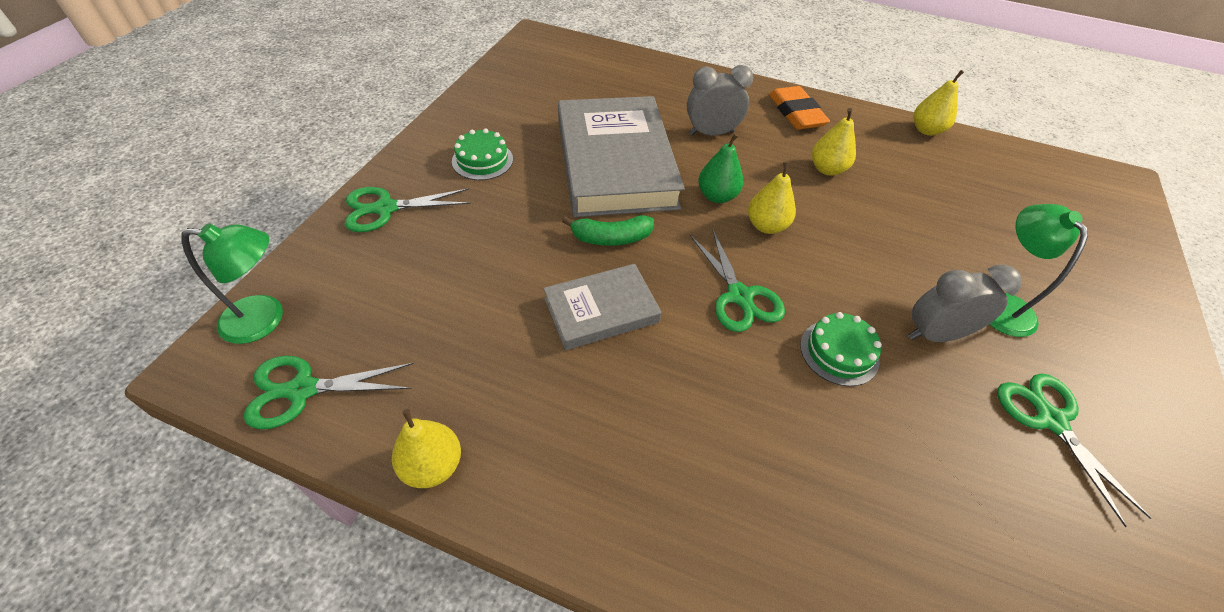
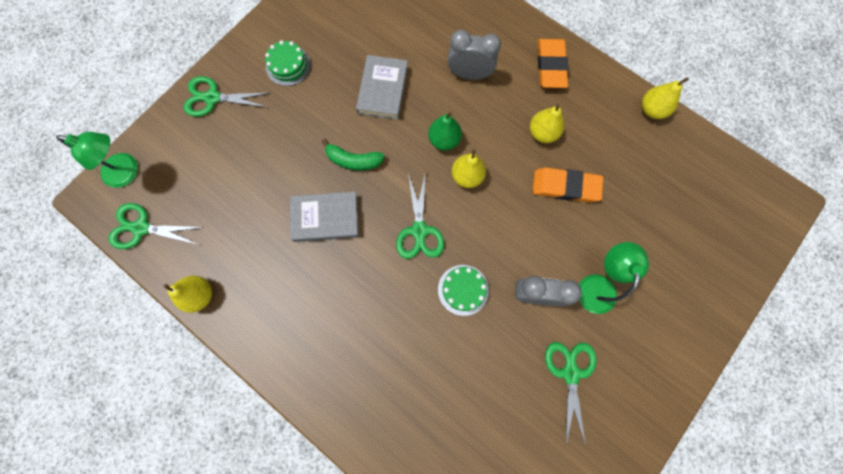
camera: 20 degrees right, 25 degrees up
(615, 163) = (382, 90): grey book -> grey book, size x0.53
(888, 213) = (565, 186): none -> orange eraser

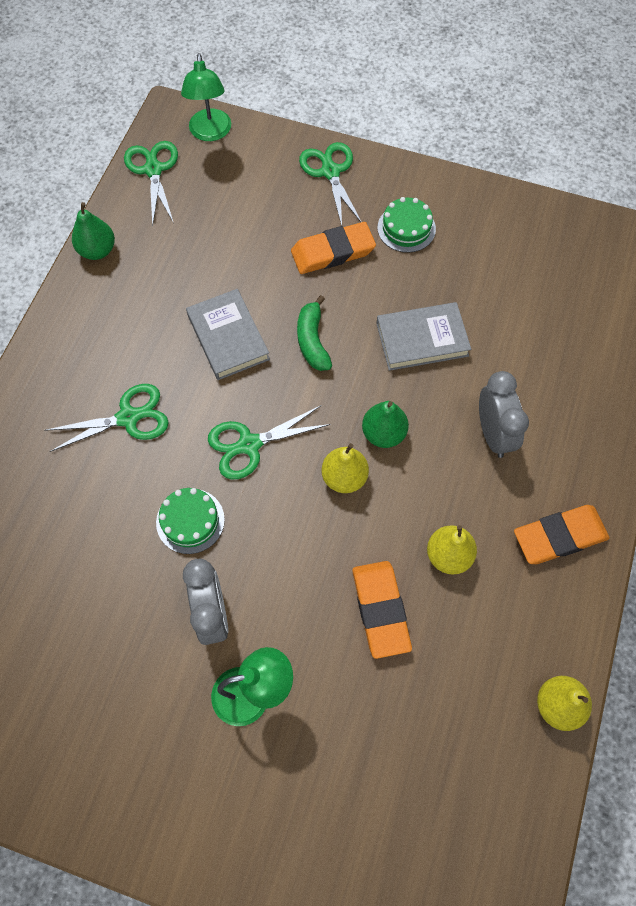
camera: 70 degrees right, 10 degrees down
(200, 295) = (97, 250): yellow pear -> green pear
(285, 121) = (333, 252): none -> orange eraser
(570, 373) = (121, 690): green scissors -> green scissors (128, 418)

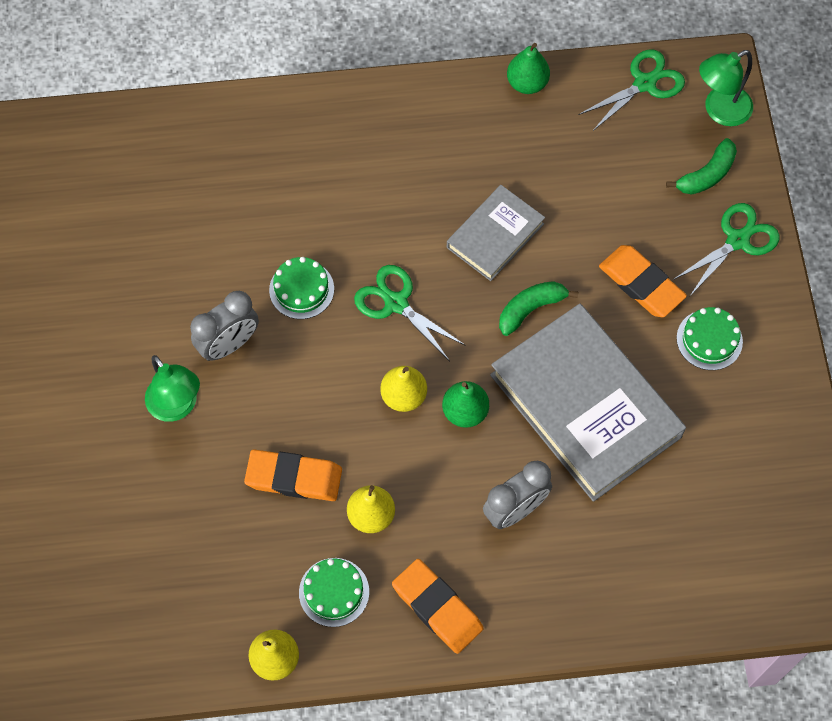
camera: 65 degrees right, 0 degrees up
(128, 418) = (372, 194): green scissors -> none
(261, 166) = (706, 175): none -> green banana
(380, 610) = (294, 478): orange eraser -> orange eraser turned 45 degrees clockwise
(422, 339) = (585, 406): grey book -> grey book, size x1.88
(510, 621) = (334, 592): none -> green cake

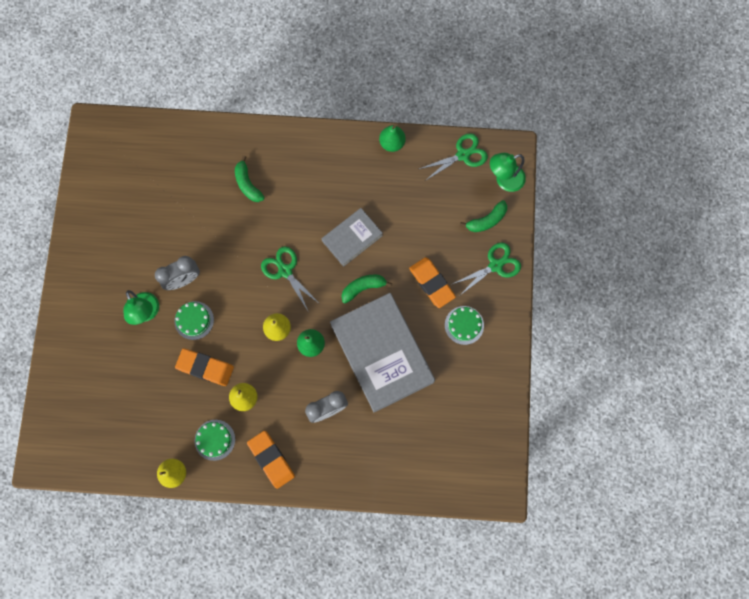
camera: 10 degrees right, 10 degrees up
(301, 289) = (232, 253): green cake -> green cake (194, 320)
(306, 180) = (247, 184): none -> green banana

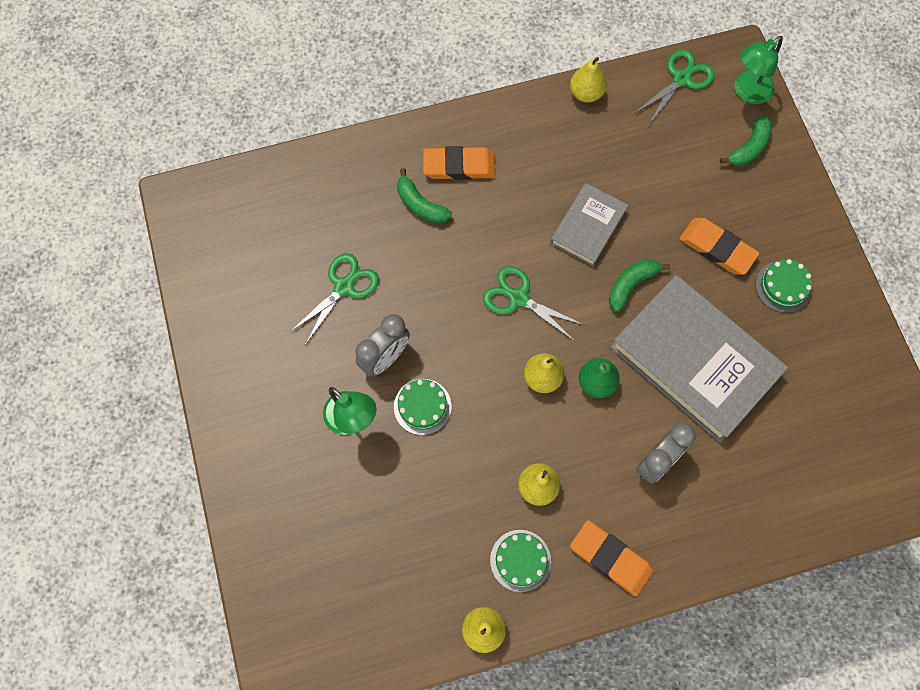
camera: 20 degrees left, 5 degrees down
(205, 367) = (465, 465): orange eraser -> orange eraser (459, 166)
(392, 143) = (586, 93): green pear -> yellow pear
(495, 265) = (786, 199): green scissors -> green scissors (344, 287)

